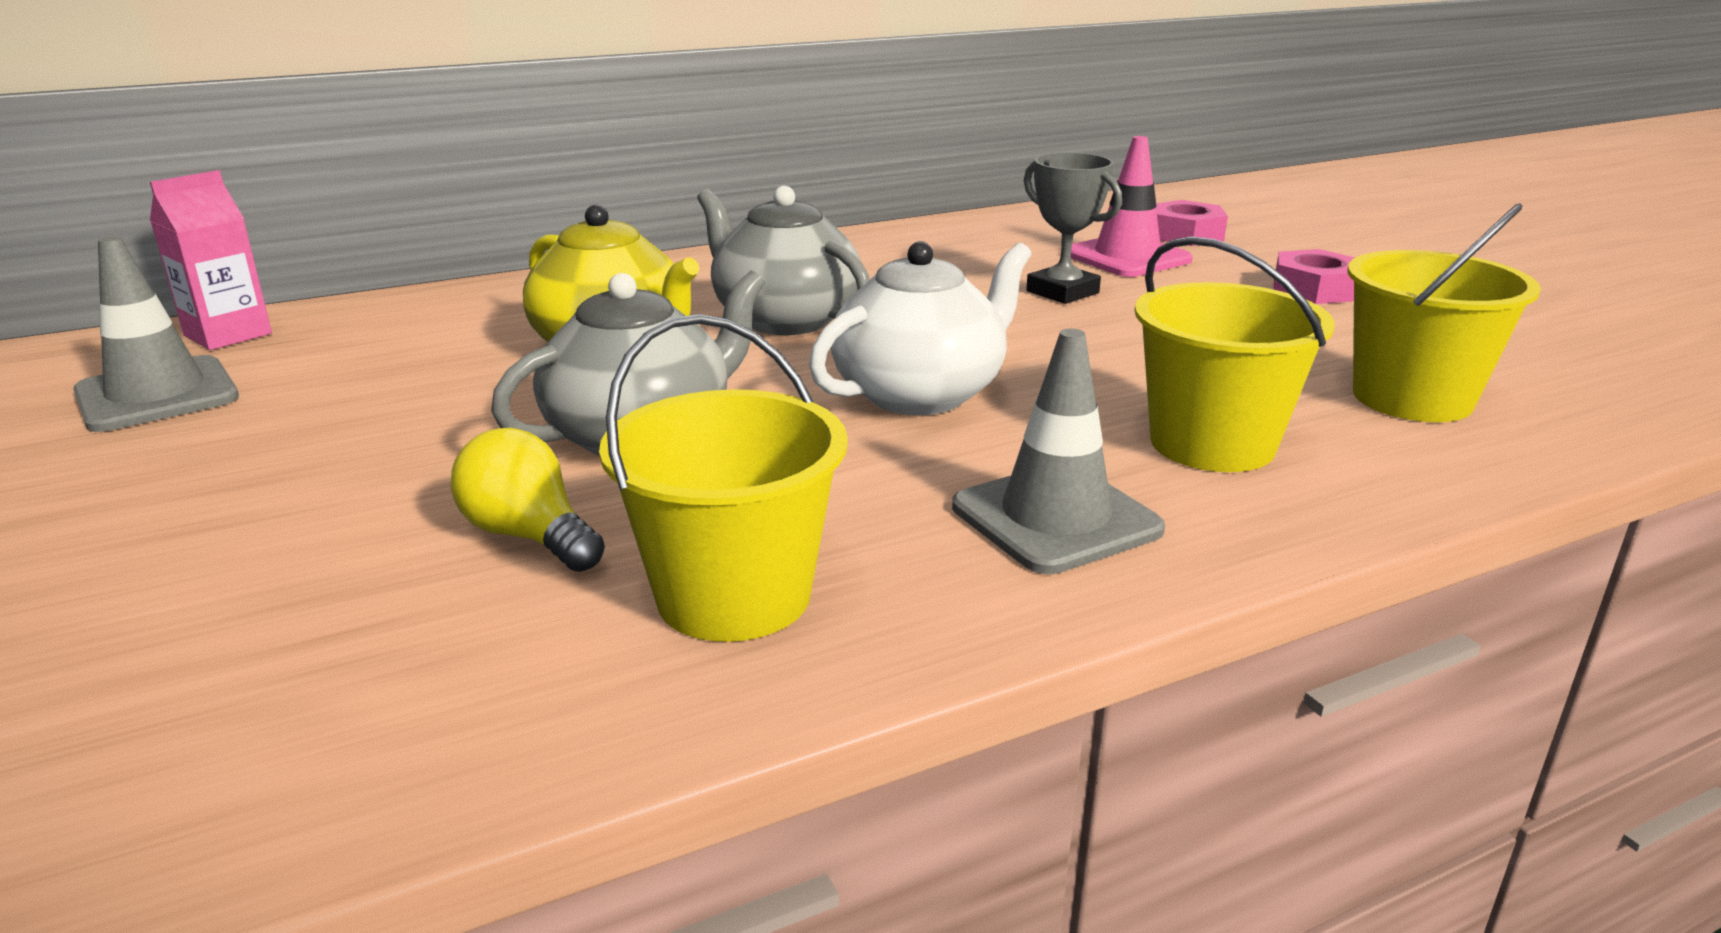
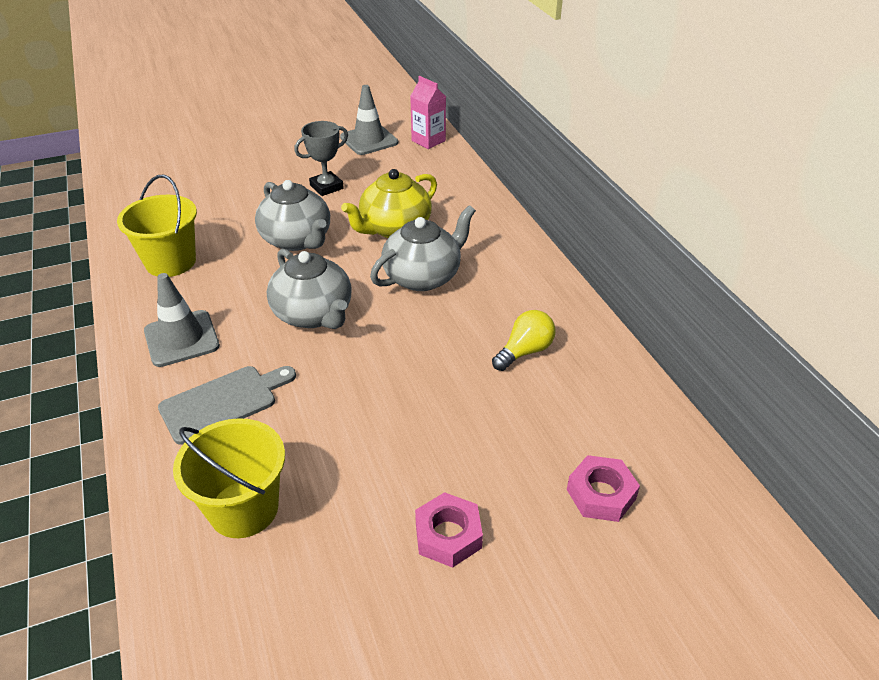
camera: 95 degrees right, 15 degrees up
(529, 536) = (228, 222): yellow light bulb -> yellow light bulb (524, 351)
(920, 393) = (314, 314): white teapot -> grey teapot
(1062, 292) = (456, 390): grey trophy -> grey trophy (326, 187)
(1127, 257) = (533, 440): pink traffic cone -> none
(1212, 444) = (223, 402): yellow bucket -> grey cutting board

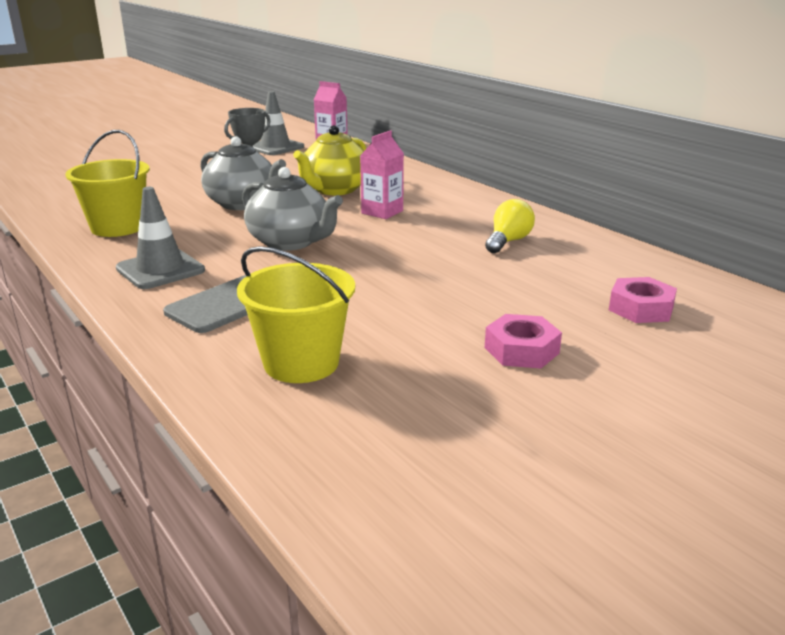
camera: 15 degrees left, 15 degrees down
(423, 276) = (382, 212): grey teapot -> pink carton

